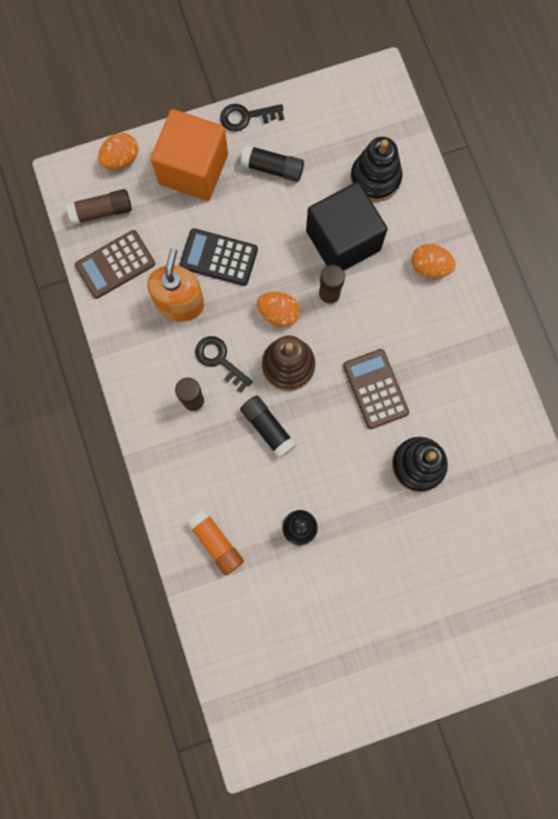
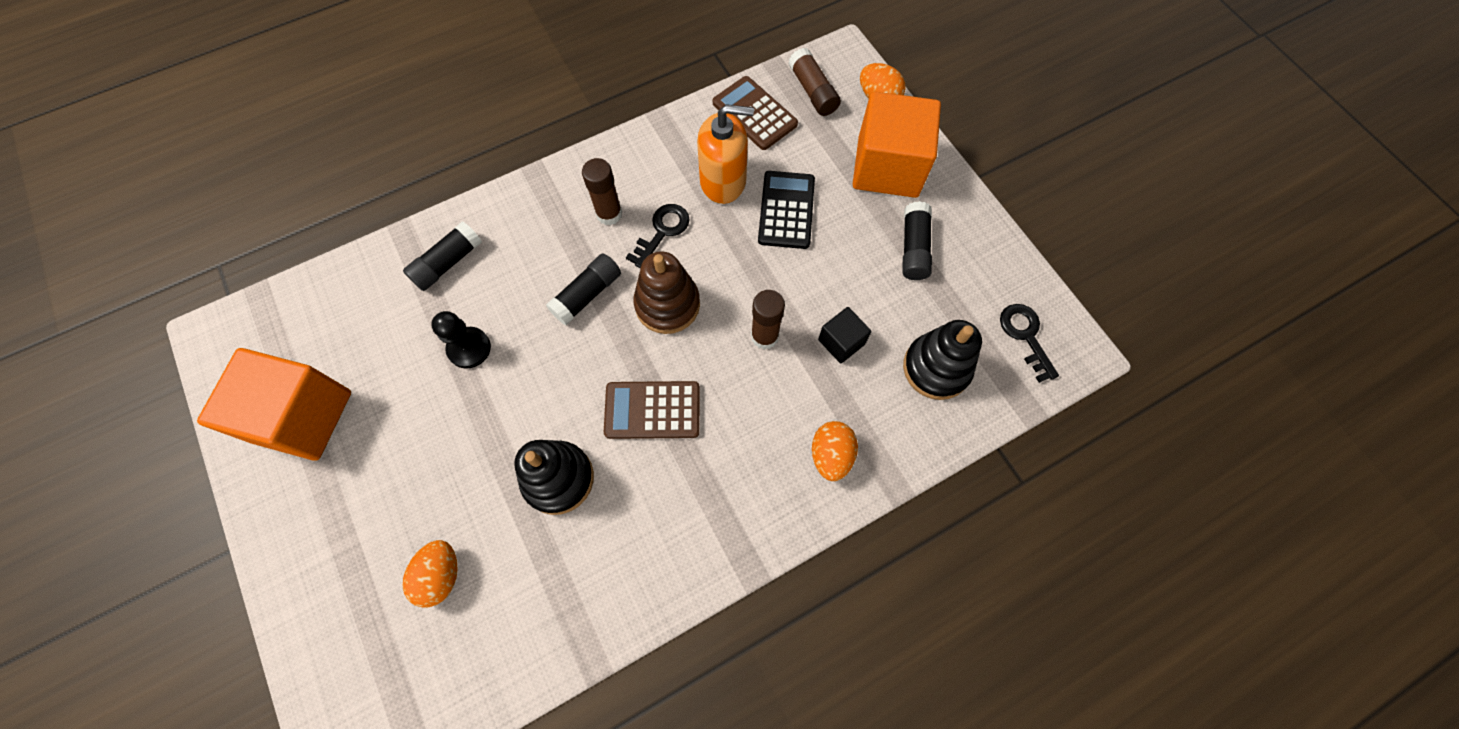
camera: 80 degrees right, 10 degrees down
(216, 542) = (448, 263): orange glue stick -> black glue stick
(246, 117) = (971, 210): black key -> black key (1025, 336)
(278, 313) = (730, 284): orange egg -> orange egg (441, 575)
(337, 665) = (303, 416): none -> orange cube
(343, 240) = (841, 342): black cube -> black cube, size x0.47
(375, 389) = (652, 410): brown calculator -> brown calculator turned 150 degrees counterclockwise

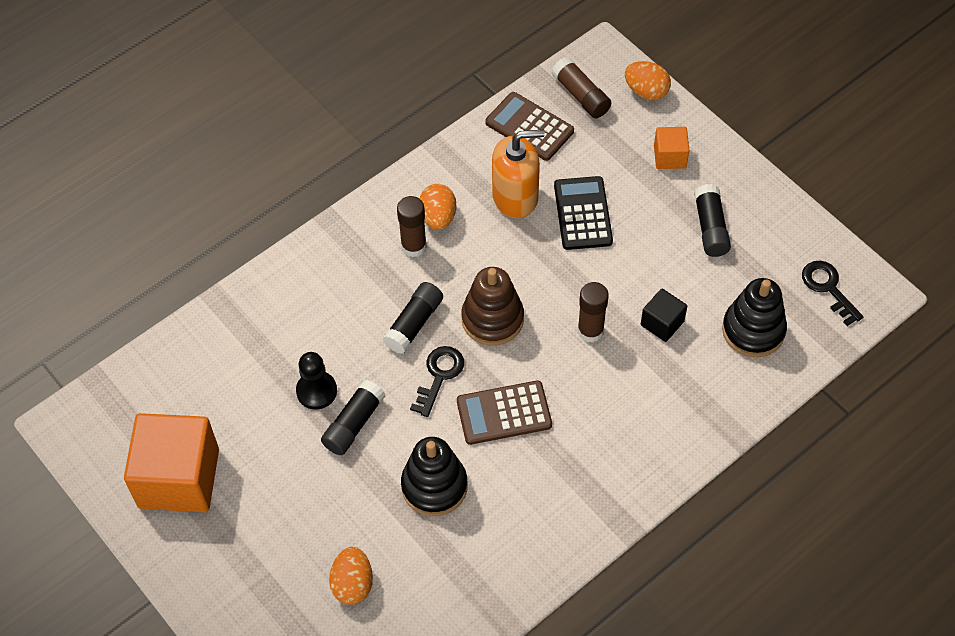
camera: 10 degrees left, 10 degrees down
(448, 263) = (271, 319): black glue stick -> black glue stick (354, 424)
(662, 232) = (469, 254): black key -> black key (439, 376)
(831, 455) = (675, 421): orange egg -> orange egg (438, 217)
(887, 167) = (670, 157): orange cube -> orange cube, size x0.47

